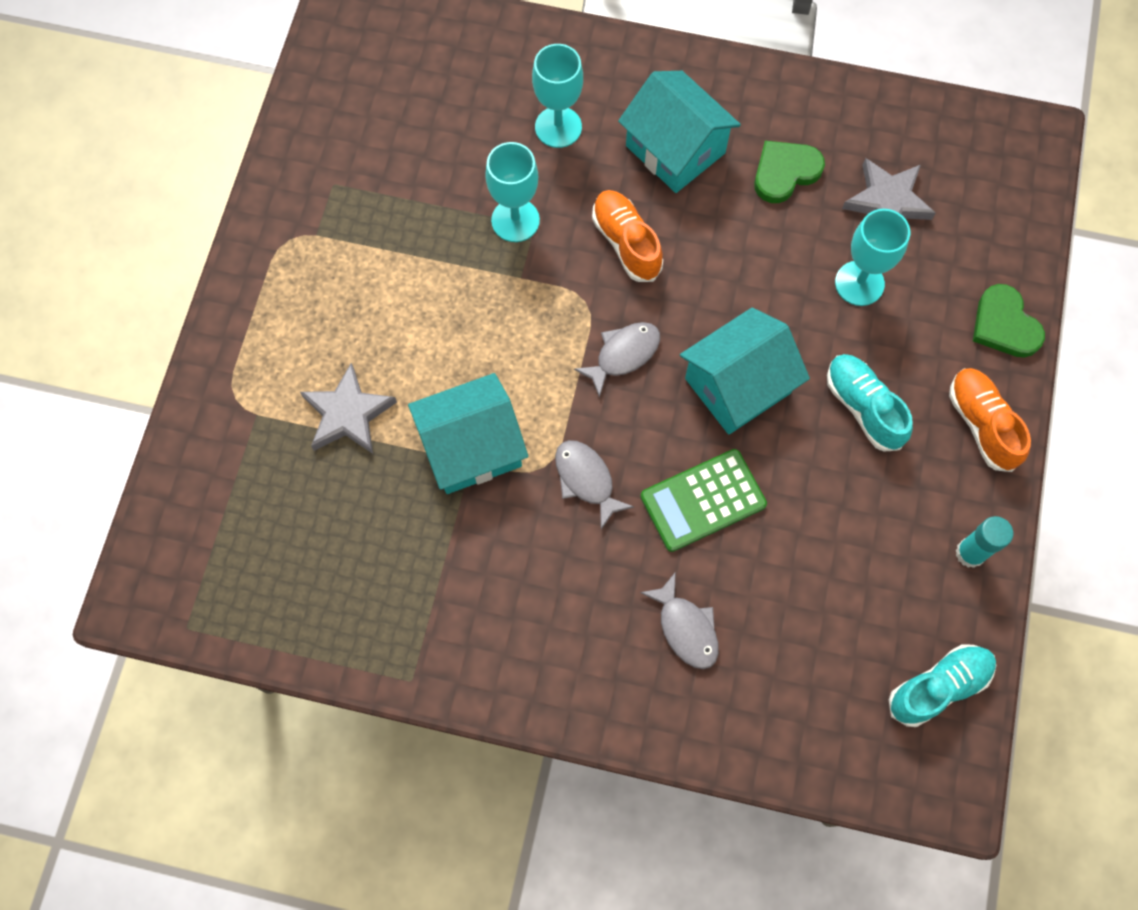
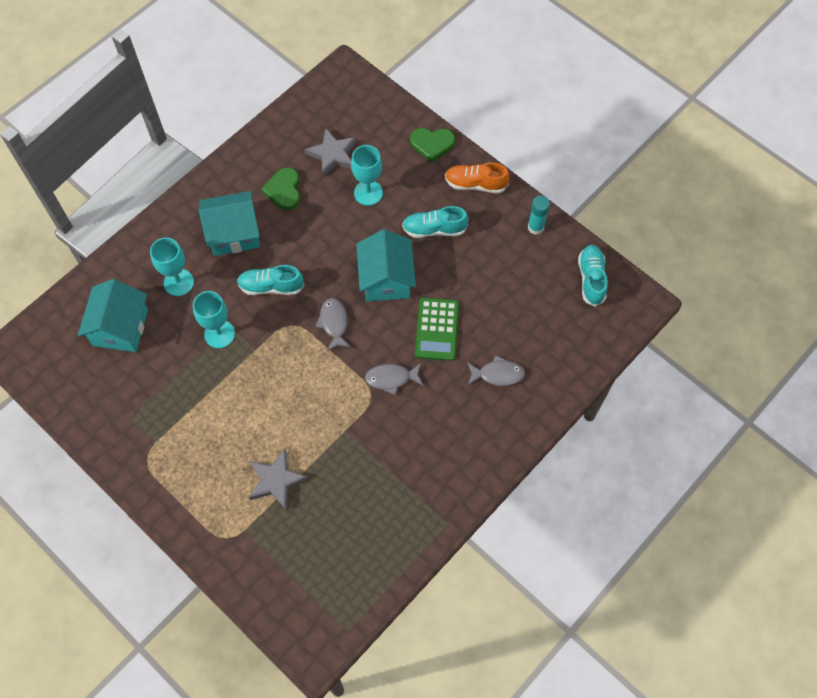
camera: 60 degrees left, 5 degrees down
(471, 447) = (337, 426): turquoise house -> turquoise house (120, 327)
(626, 243) = (271, 286): orange shoe -> turquoise shoe

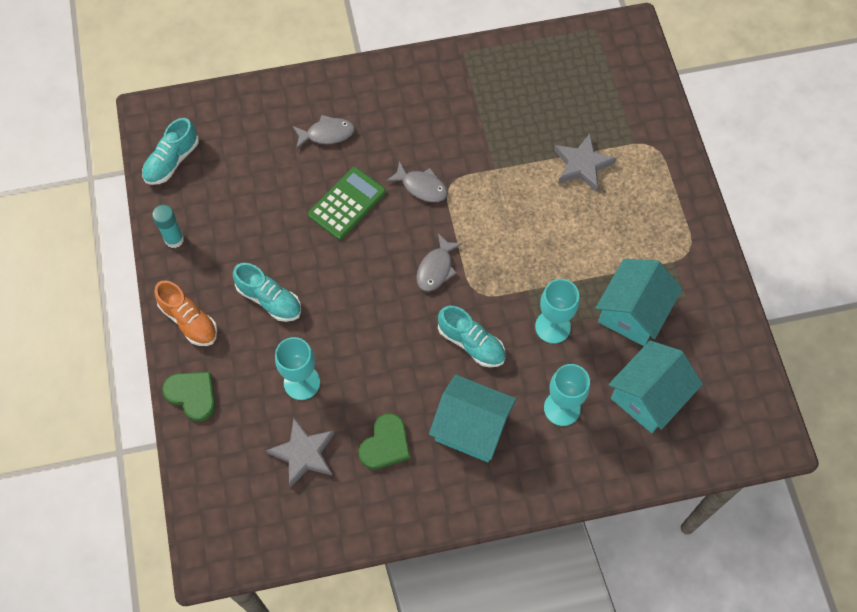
camera: 145 degrees left, 0 degrees up
(386, 279) = (355, 280): turquoise house -> turquoise house (633, 312)
(498, 374) = (327, 134): grey fish -> grey fish turned 135 degrees clockwise

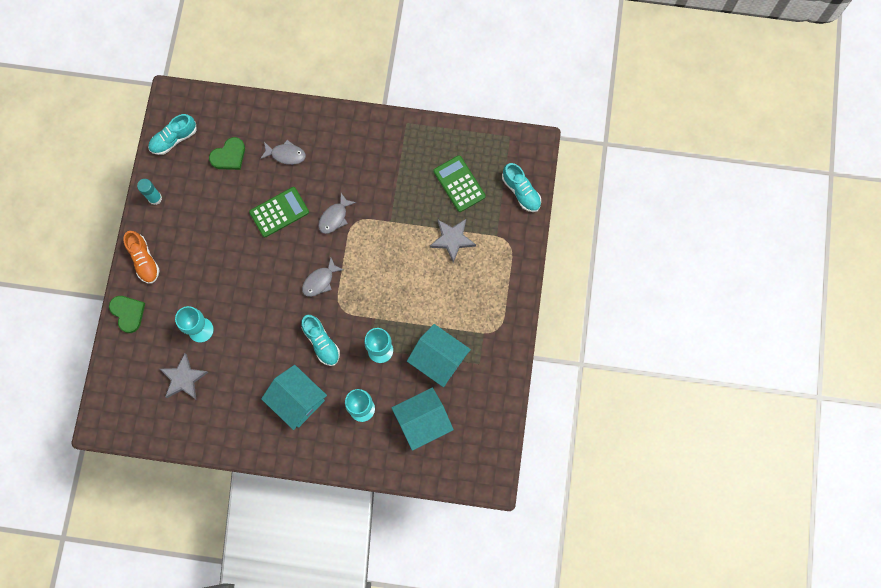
camera: 20 degrees right, 10 degrees up
(269, 299) = (201, 264): turquoise shoe -> turquoise shoe (521, 192)
(385, 444) = (238, 391): green heart -> green heart (229, 156)
(421, 187) = (334, 217): grey fish -> grey fish turned 75 degrees clockwise
(560, 99) = (459, 184): none -> green calculator
(633, 312) = (438, 359): turquoise house -> turquoise house turned 75 degrees clockwise

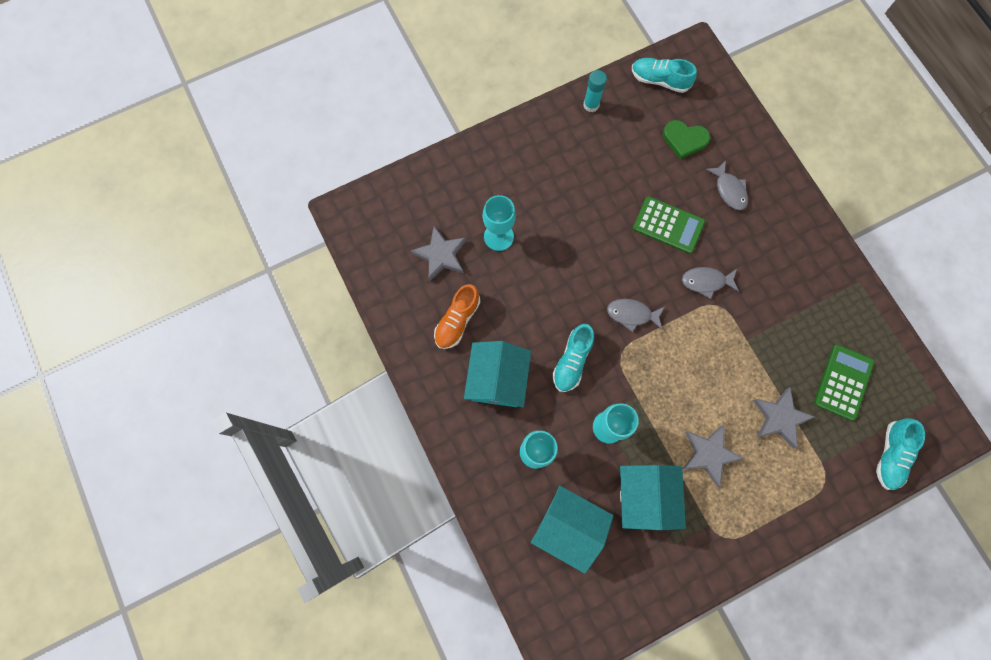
camera: 55 degrees right, 0 degrees up
(128, 313) = (466, 160): green heart -> none
(144, 260) = (526, 138): orange shoe -> orange shoe (457, 320)
(442, 300) = (709, 454): none -> grey star

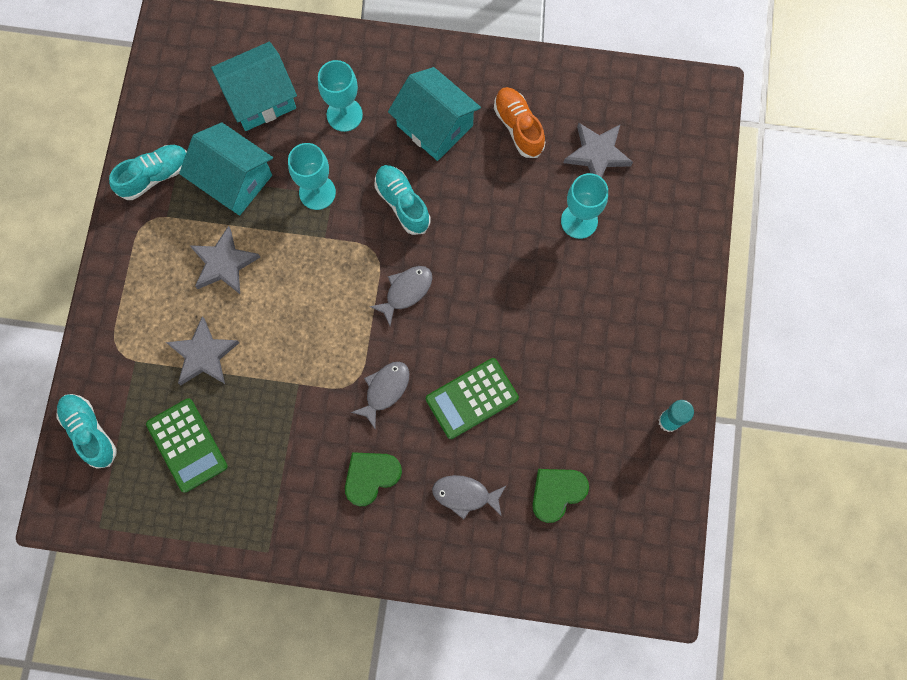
camera: 125 degrees right, 0 degrees up
(659, 80) = (649, 522): turquoise shoe -> turquoise shoe (154, 176)
(765, 252) = (371, 476): none -> green heart

